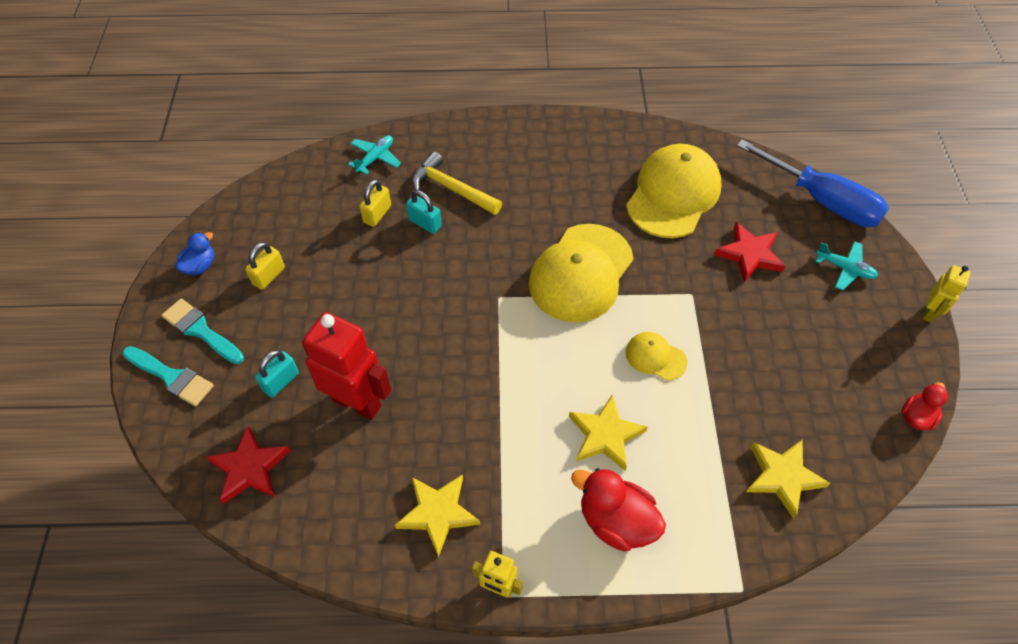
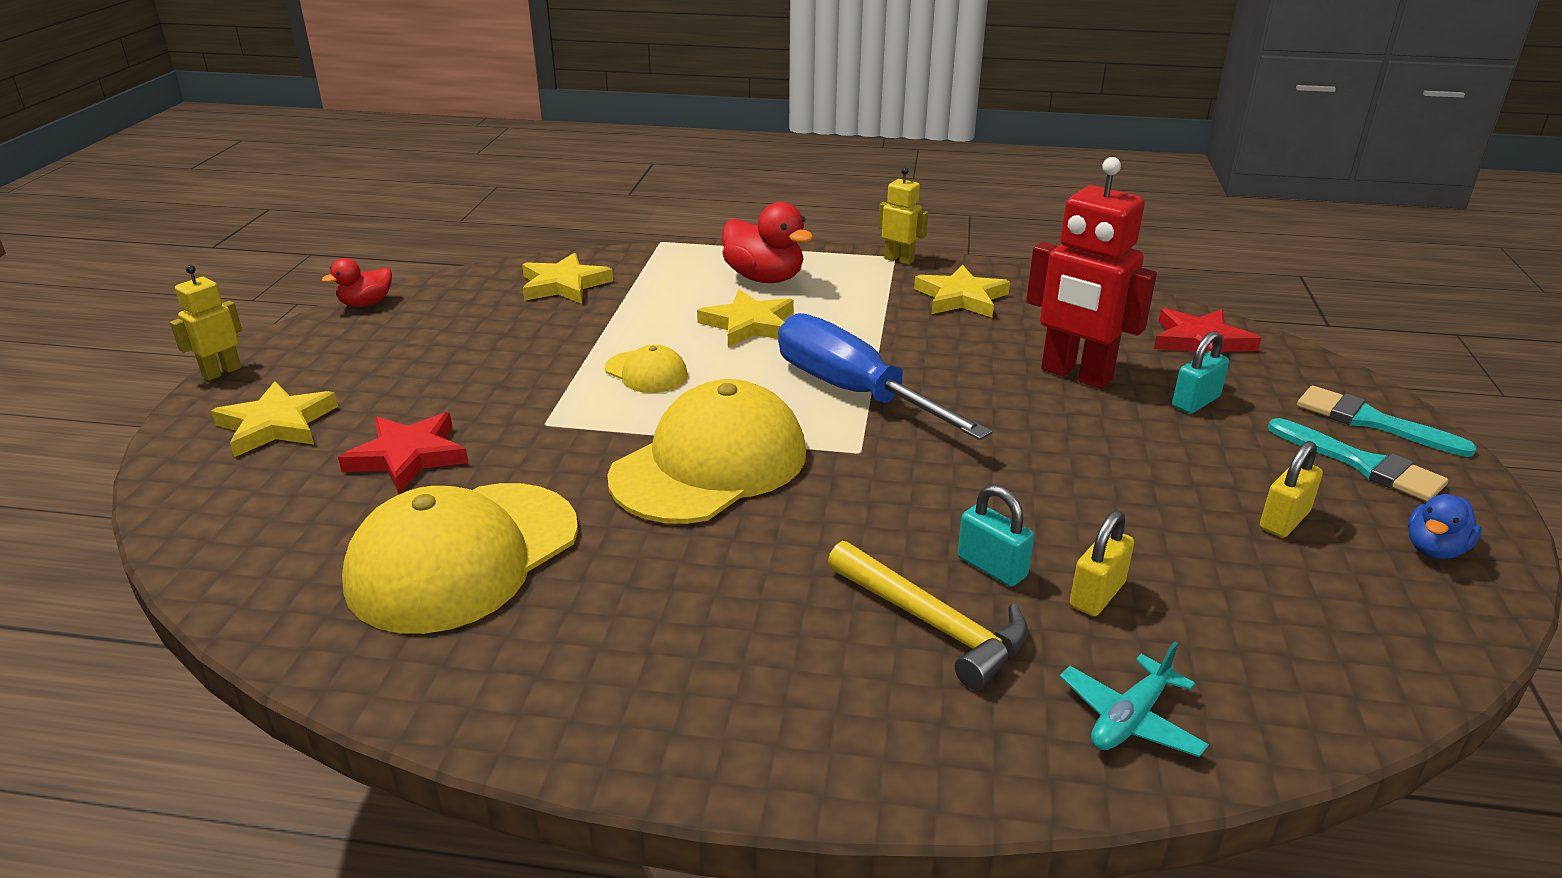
camera: 170 degrees left, 25 degrees down
(821, 200) = (192, 513): blue screwdriver -> blue screwdriver (853, 392)
(845, 269) = (277, 425): turquoise plane -> yellow star

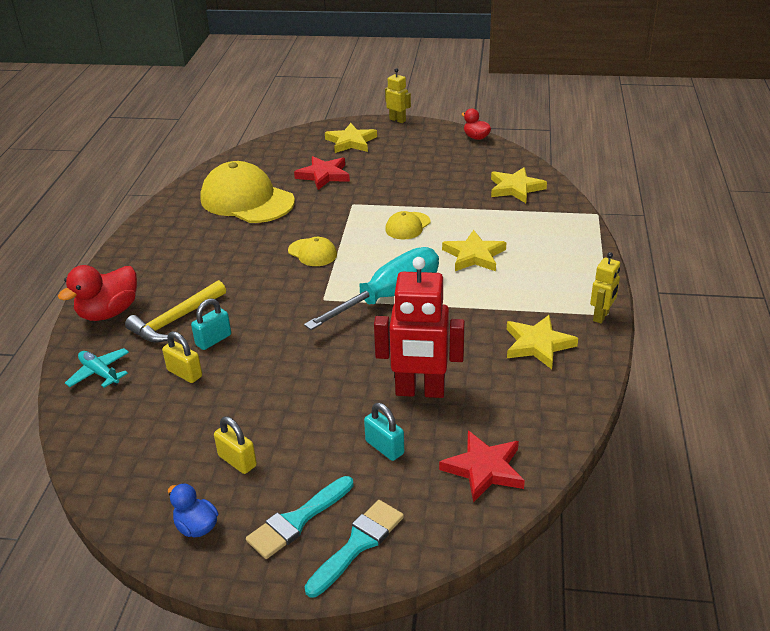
camera: 90 degrees right, 5 degrees up
(710, 464) = (312, 253): yellow cap -> yellow cap, size x0.48
(764, 278) = (547, 257): red duck -> red duck (109, 312)
(853, 392) = (389, 296): blue screwdriver -> turquoise screwdriver
(1076, 375) = (420, 391): red robot -> red robot turned 120 degrees counterclockwise

